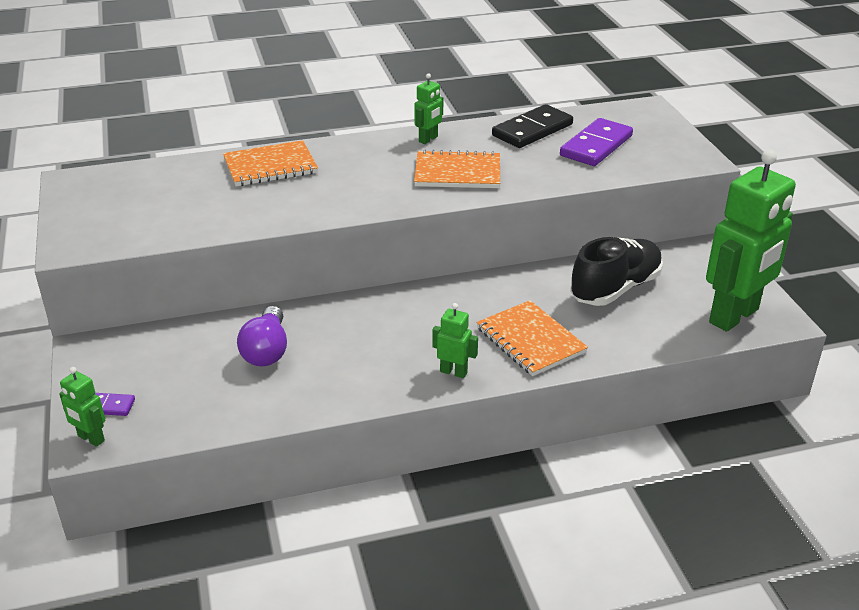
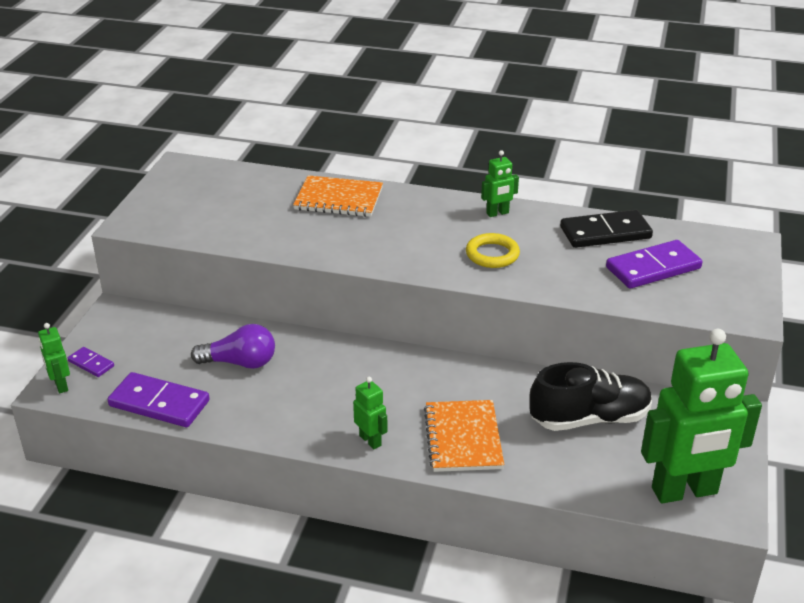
camera: 30 degrees right, 0 degrees up
(218, 416) = (159, 403): none -> purple domino
(266, 350) = (240, 363): purple light bulb -> purple light bulb turned 120 degrees counterclockwise
(457, 173) = (492, 254): orange notebook -> yellow ring

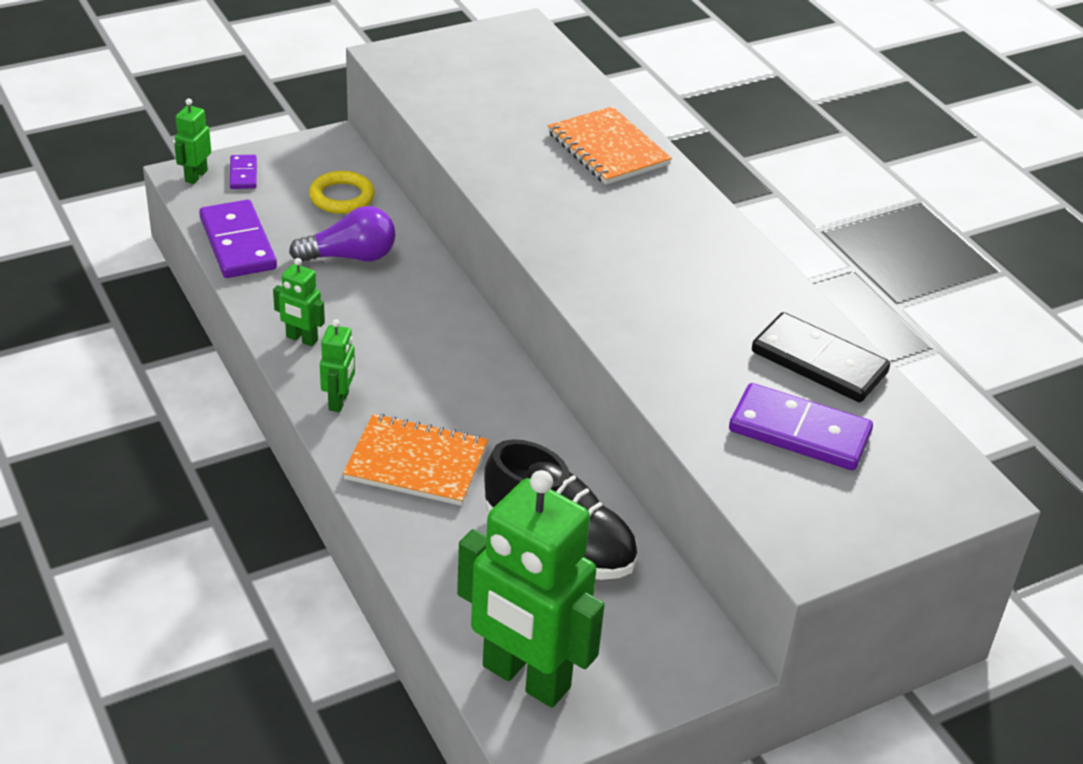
camera: 45 degrees right, 5 degrees up
(240, 363) = (350, 256): purple light bulb -> purple light bulb turned 60 degrees counterclockwise
(463, 438) = (416, 463): orange notebook -> orange notebook turned 60 degrees clockwise
(492, 254) = (654, 299): yellow ring -> yellow ring (342, 197)
(497, 213) = (739, 265): green robot -> green robot (301, 339)

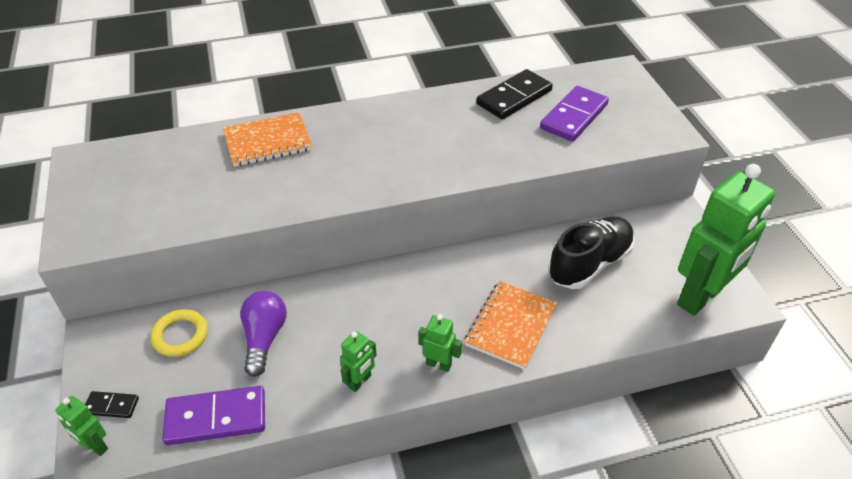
camera: 75 degrees left, 5 degrees up
(243, 174) = (111, 406): purple domino -> black domino

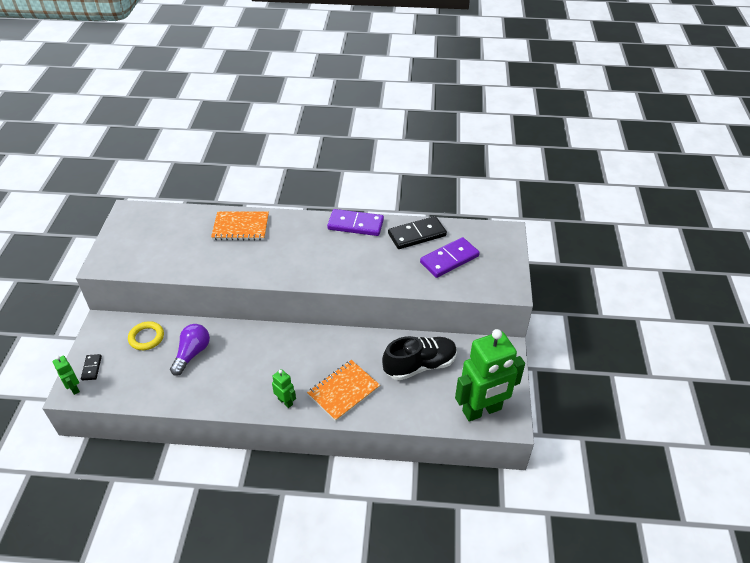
camera: 20 degrees right, 0 degrees up
(111, 406) = (92, 368): black domino -> black domino turned 60 degrees clockwise
(216, 418) = (143, 393): purple domino -> purple domino (355, 225)
(360, 381) = (233, 397): green robot -> none

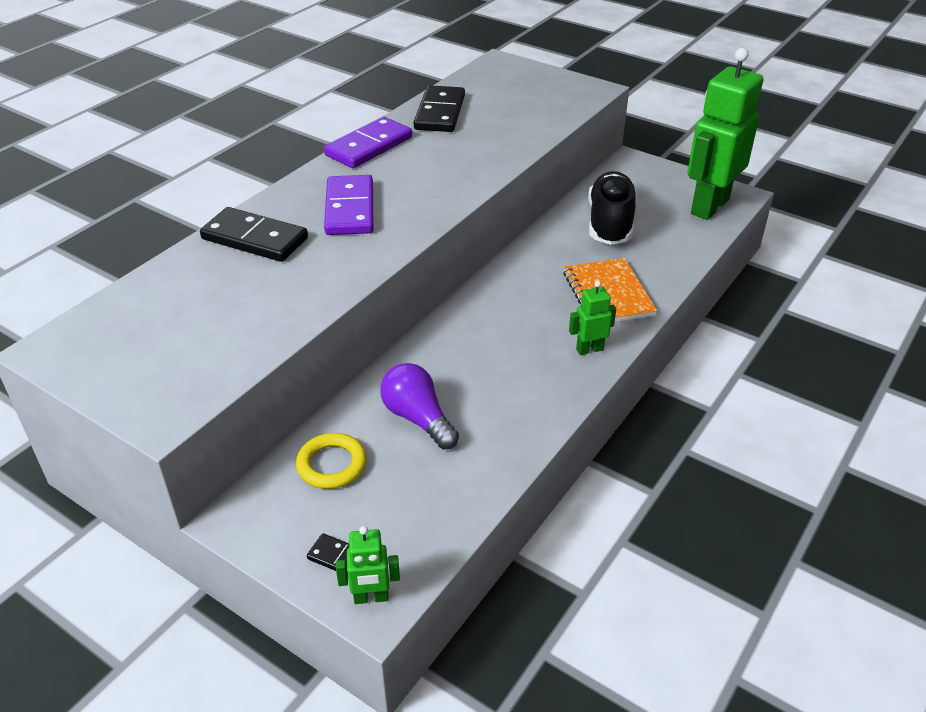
camera: 60 degrees left, 5 degrees down
(241, 227) = (255, 238): orange notebook -> black domino
(449, 259) = (507, 107): purple domino -> purple domino (349, 209)
(482, 410) = (709, 206): green robot -> green robot turned 150 degrees counterclockwise

